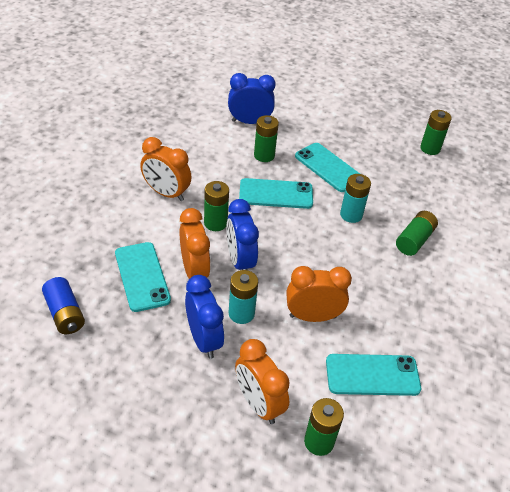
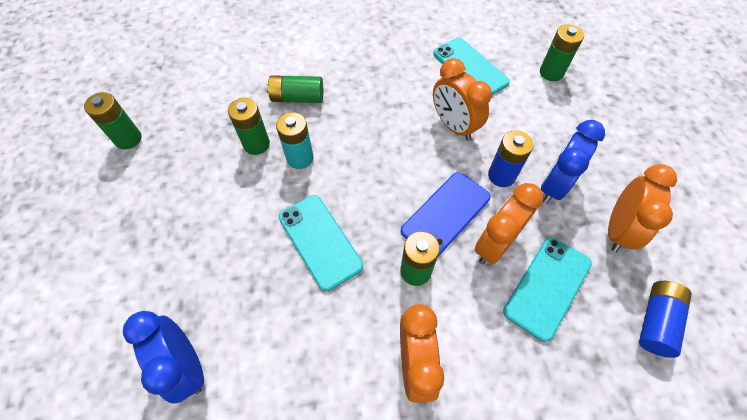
camera: 120 degrees left, 15 degrees up
(240, 261) = (445, 214): blue clock -> blue phone
(241, 313) = (501, 175): turquoise battery -> blue battery
(258, 404) = (563, 117): orange clock -> orange clock (617, 230)
(264, 155) = (255, 297): green battery -> green battery (256, 144)
(328, 167) = (231, 215): turquoise phone -> none

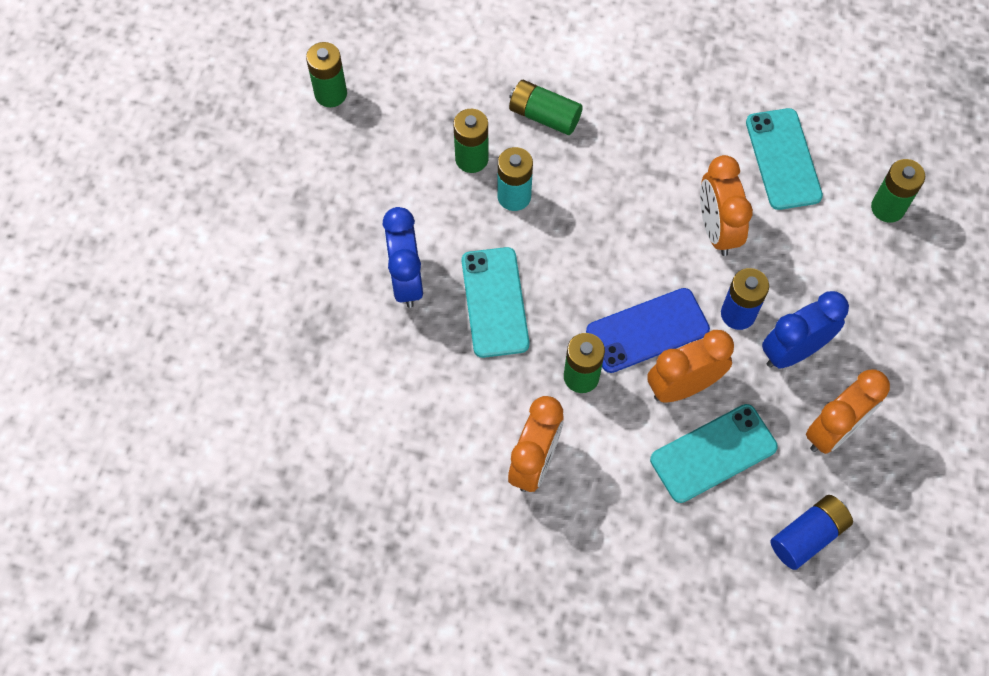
camera: 25 degrees right, 5 degrees up
(187, 365) = (317, 368): blue clock -> blue clock (406, 280)

